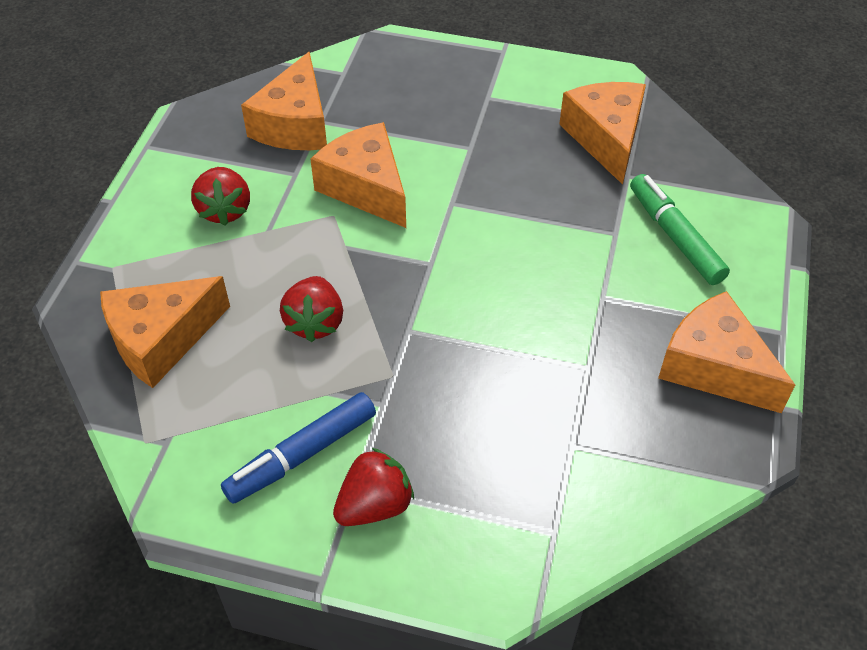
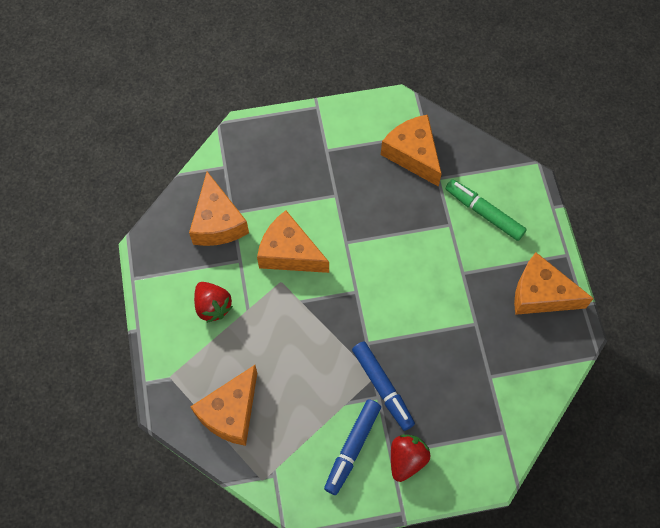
camera: 25 degrees left, 15 degrees up
(315, 322) = (312, 361): red strawberry -> none
(396, 394) = (382, 387): none -> blue marker

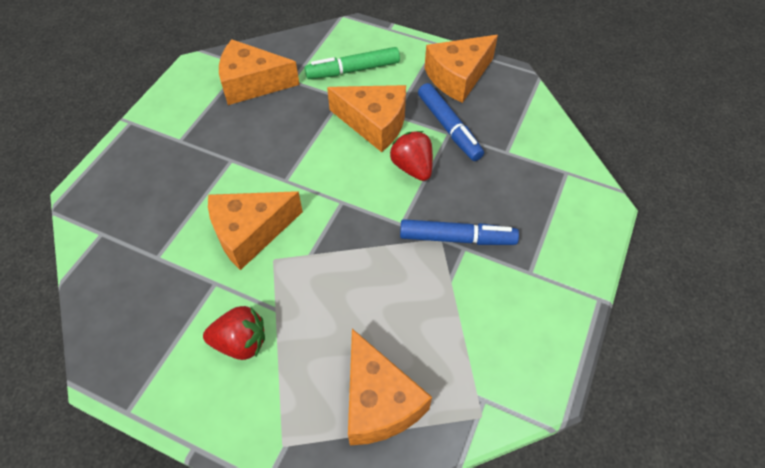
camera: 55 degrees left, 10 degrees down
(217, 222) = (152, 278): orange cheese -> orange cheese (374, 123)
(352, 448) = (502, 303): blue marker -> blue marker (449, 127)
(406, 459) = (545, 262): red strawberry -> red strawberry (412, 167)

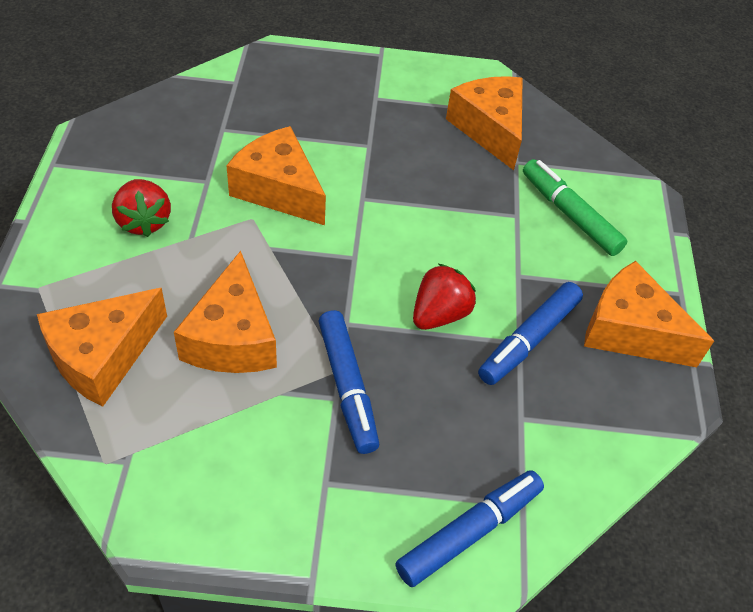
camera: 65 degrees right, 5 degrees down
(374, 123) = (491, 258): orange cheese -> orange cheese (232, 337)
(580, 204) = (469, 532): none -> blue marker

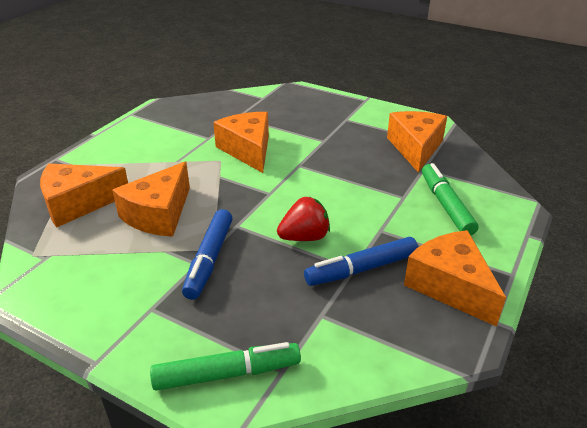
camera: 30 degrees right, 15 degrees down
(144, 221) = (156, 148): red strawberry -> none
(469, 532) = (227, 374): blue marker -> green marker

